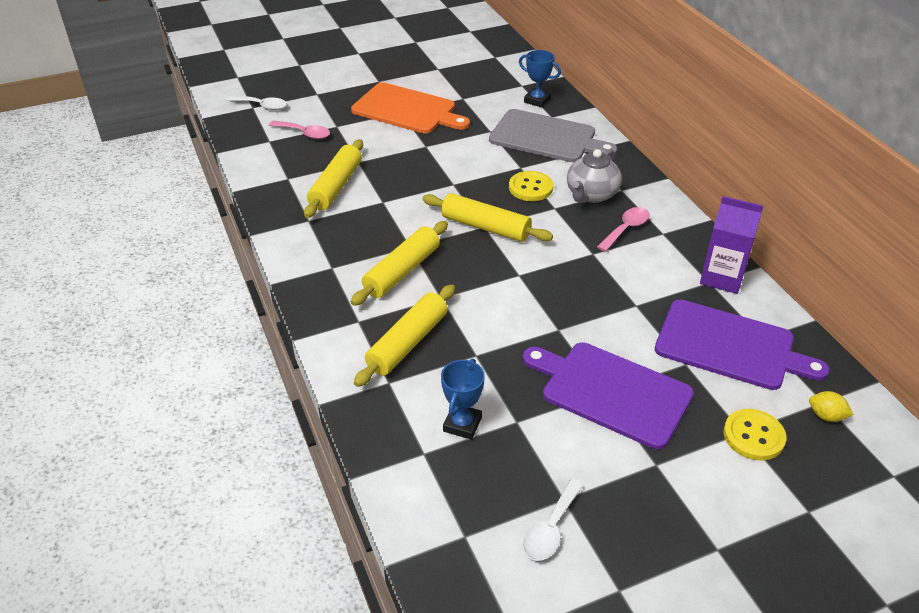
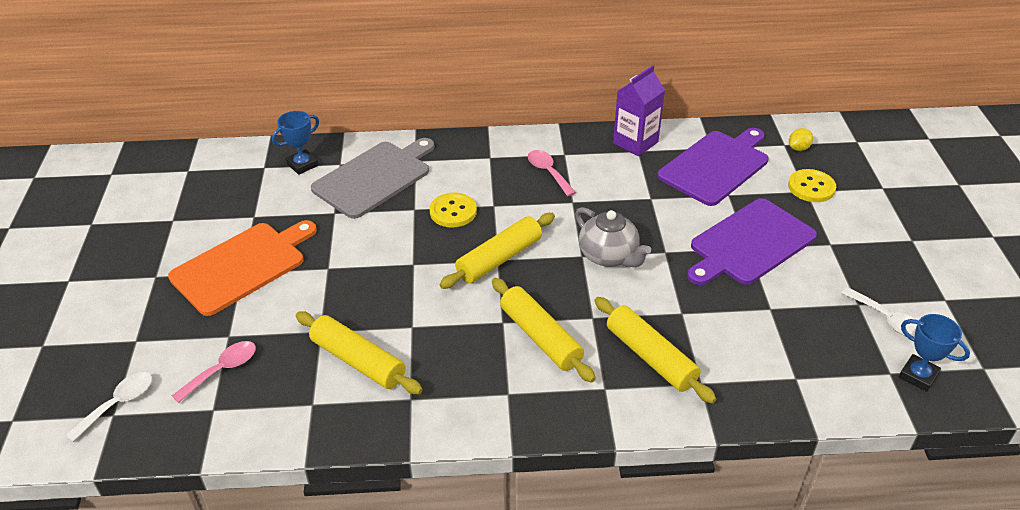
camera: 70 degrees left, 0 degrees up
(462, 424) = (766, 344): blue trophy -> blue trophy (918, 376)
(591, 194) = (487, 177): grey teapot -> grey teapot (609, 256)

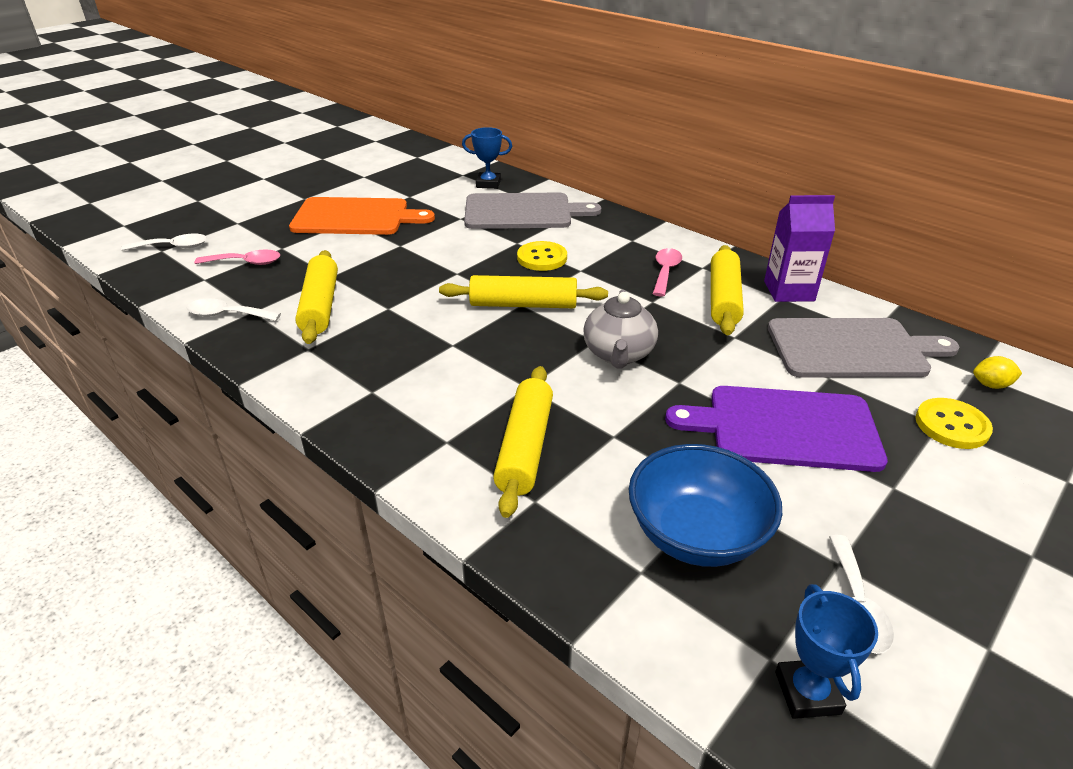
camera: 45 degrees right, 5 degrees down
(297, 422) = (227, 315): none -> white spoon
(540, 337) = (461, 372): yellow rolling pin -> yellow rolling pin (723, 299)
(716, 166) = (852, 349): purple cutting board -> grey cutting board
(791, 338) = (696, 535): none -> blue bowl

